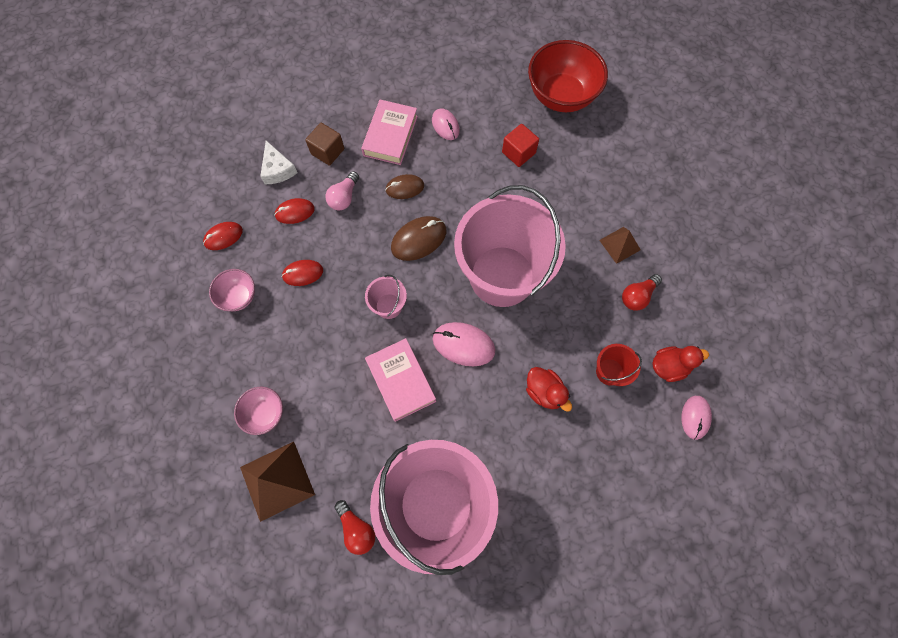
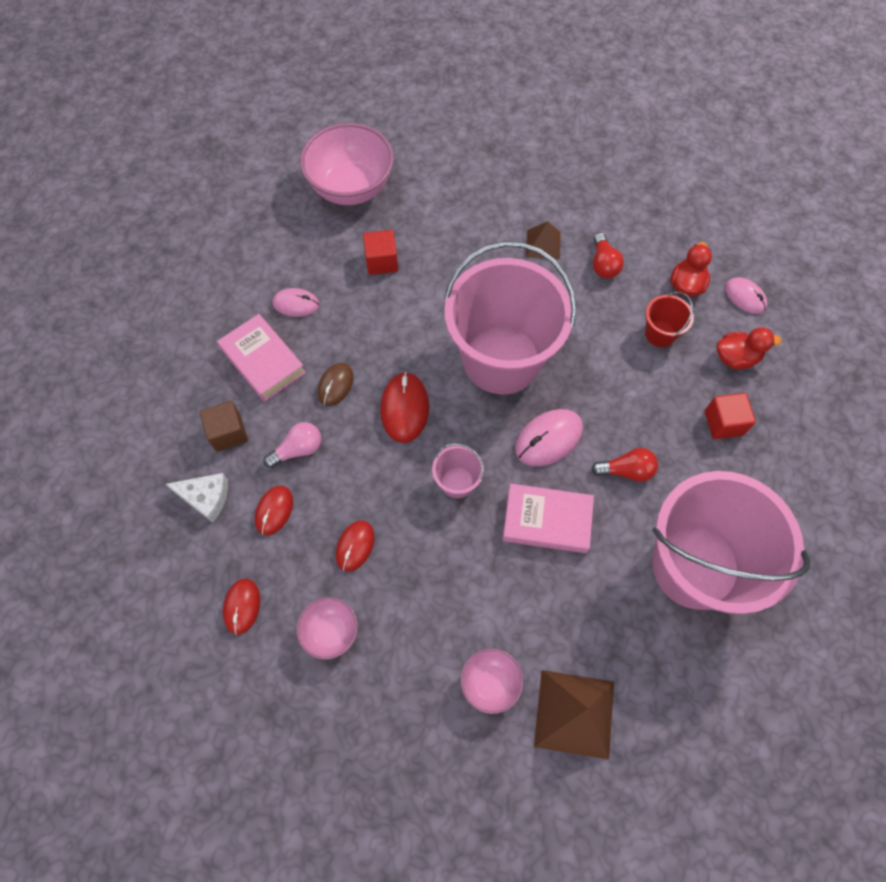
camera: 55 degrees left, 5 degrees down
(344, 197) = (298, 450): pink light bulb -> pink light bulb turned 90 degrees counterclockwise
(356, 529) = (675, 660): red light bulb -> red light bulb (626, 470)
(418, 239) = (404, 408): brown mouse -> red mouse
(544, 392) = (644, 399): red duck -> red duck (736, 358)
(561, 96) = (351, 188): red bowl -> pink bowl
(568, 462) = (723, 423): none -> red cube

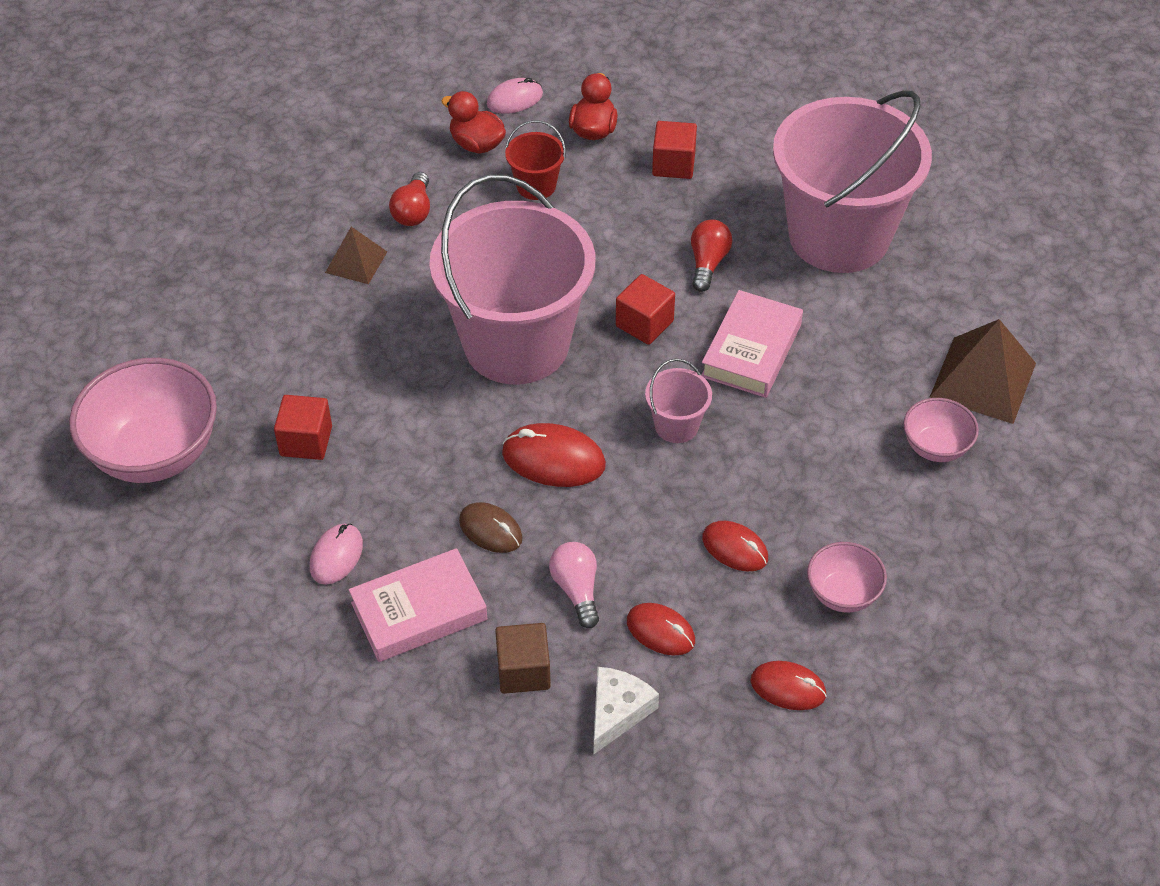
camera: 75 degrees left, 15 degrees down
(548, 439) = (644, 323): pink mouse -> red cube
(603, 264) = (413, 211): red light bulb -> red light bulb turned 90 degrees clockwise

